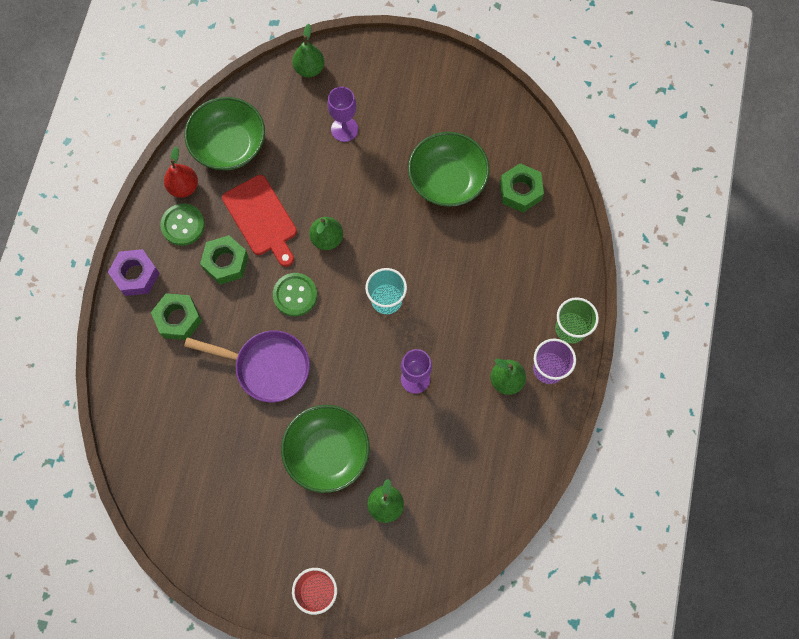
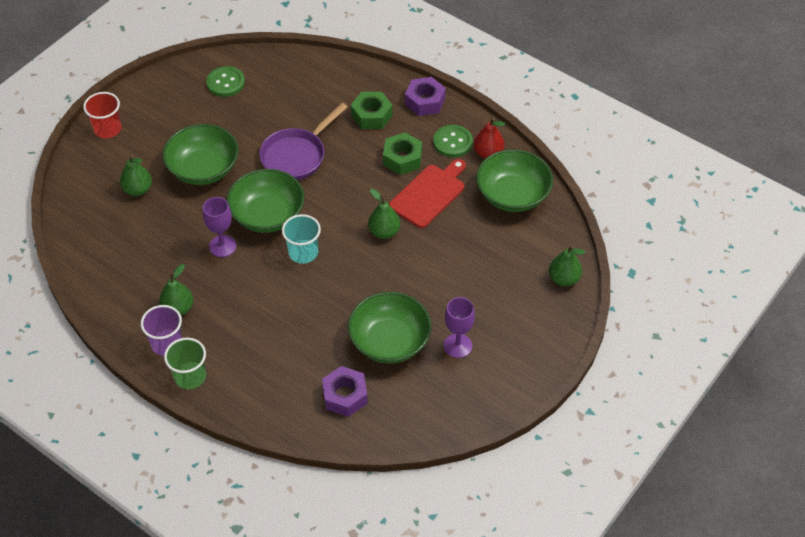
camera: 115 degrees right, 20 degrees down
(261, 218) = (429, 194): red cutting board -> red cutting board turned 135 degrees clockwise
(295, 295) = (346, 193): green button -> green button (225, 83)
(344, 129) = (485, 282): purple goblet -> purple goblet (458, 346)
(357, 356) = (267, 215): none -> green bowl
(520, 191) = (345, 396): green nut -> purple nut

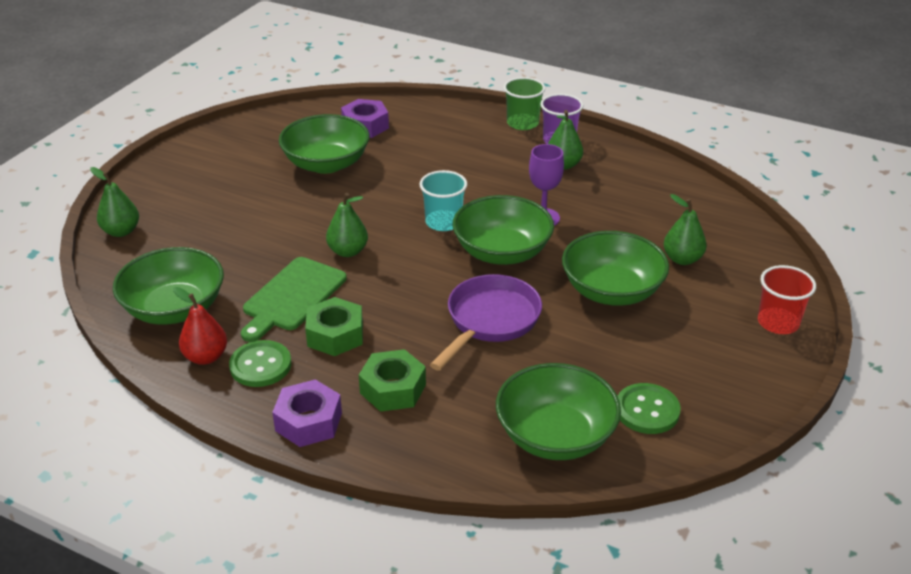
camera: 170 degrees right, 15 degrees down
(285, 75) = (555, 435): none -> green bowl
(429, 194) = (292, 297): red cutting board -> green cutting board
(458, 346) = (252, 168): purple goblet -> none

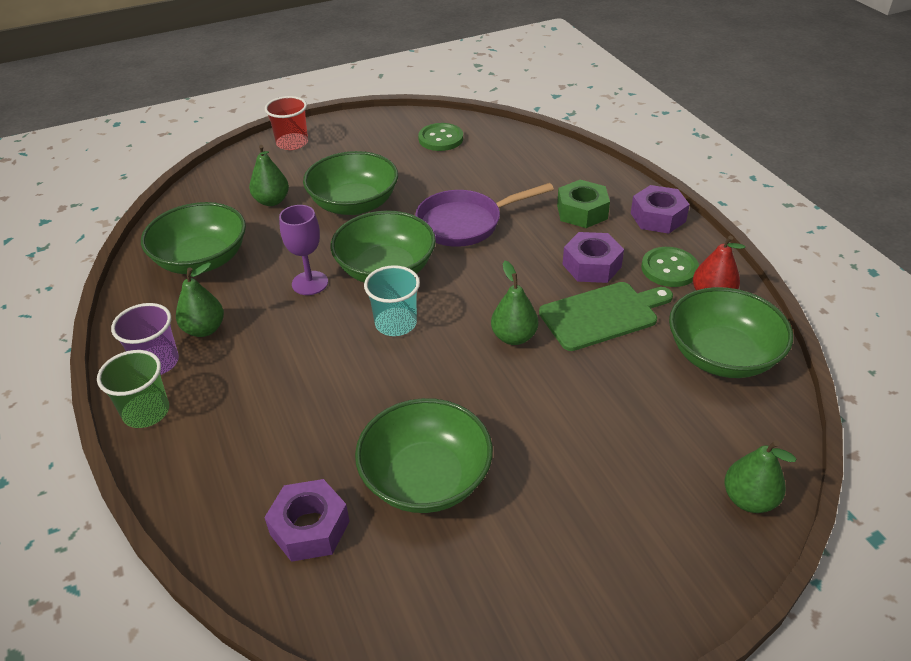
camera: 140 degrees left, 5 degrees up
(335, 335) = (591, 265): green nut -> purple nut
(555, 435) = (508, 149): green bowl -> green bowl (202, 260)

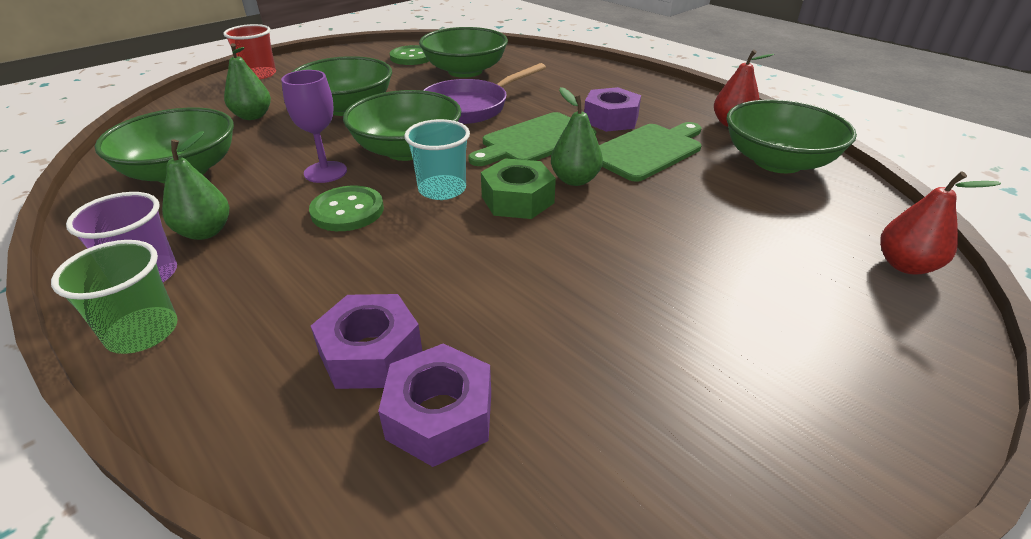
camera: 20 degrees left, 5 degrees down
(426, 478) = (562, 323): green bowl -> green bowl (465, 71)
(503, 280) = (535, 140): none -> green cutting board
(582, 212) = (575, 87): green nut -> green nut (517, 200)
(658, 217) = (643, 82): purple nut -> purple nut (370, 353)
(669, 269) = (680, 112): green button -> green button (347, 211)
(749, 499) = (905, 265): green pear -> red pear

